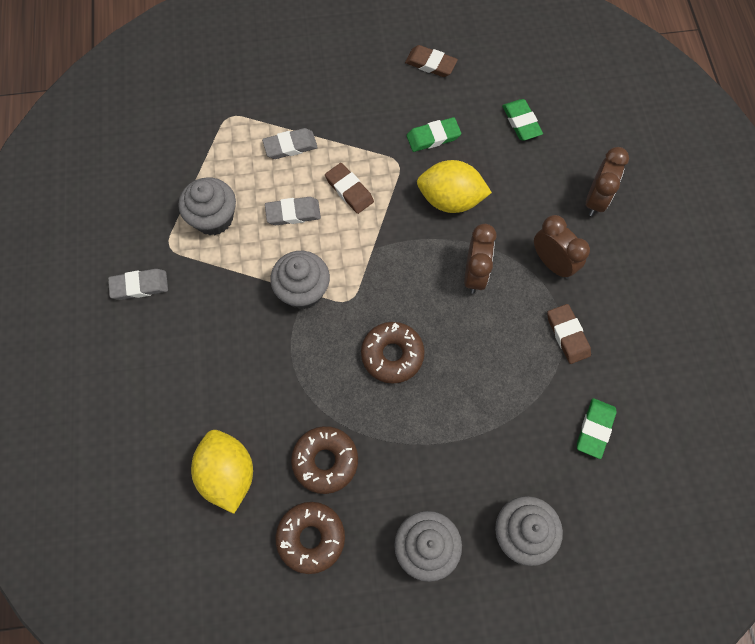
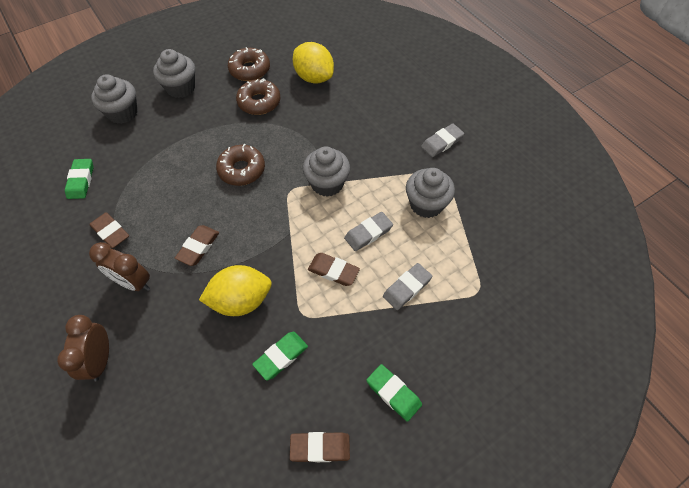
camera: 155 degrees right, 10 degrees down
(475, 274) = (198, 247): brown clock -> brown eraser
(521, 122) = (195, 416): green eraser -> green eraser (393, 393)

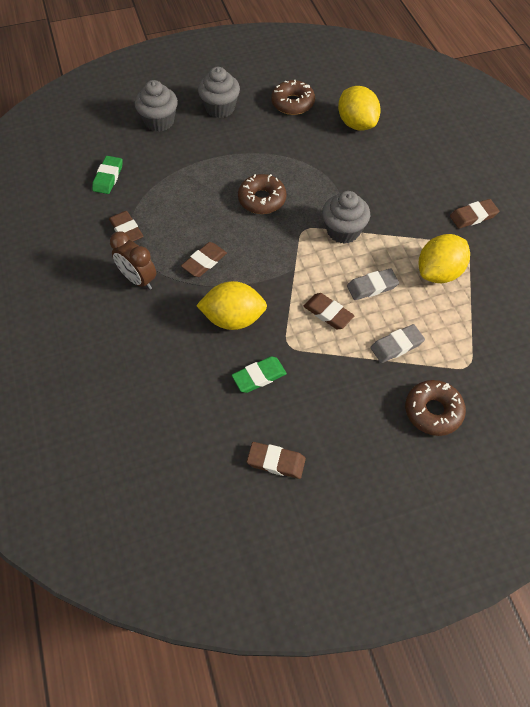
camera: 15 degrees right, 0 degrees up
(100, 360) = (96, 339): brown clock -> none
(259, 102) = (294, 138): brown donut -> brown donut (433, 411)
(393, 393) = (357, 434): green eraser -> none
(426, 204) = (439, 272): grey cupcake -> yellow lemon
(442, 142) = (473, 216): grey eraser -> brown eraser

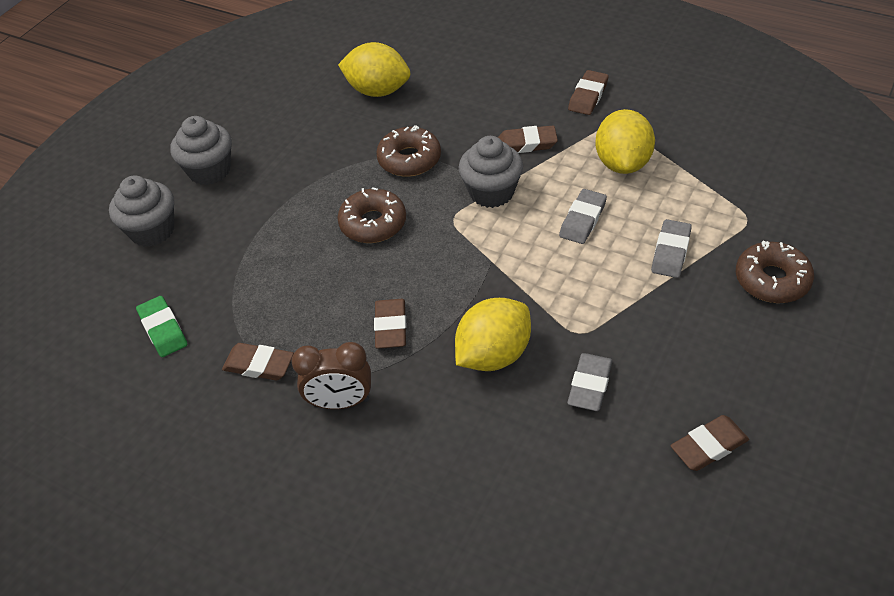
camera: 40 degrees left, 10 degrees down
(259, 376) = (590, 385): green eraser -> grey eraser
(292, 103) = (286, 114): brown donut -> brown donut (409, 159)
(328, 313) = (575, 274): brown eraser -> brown eraser (527, 143)

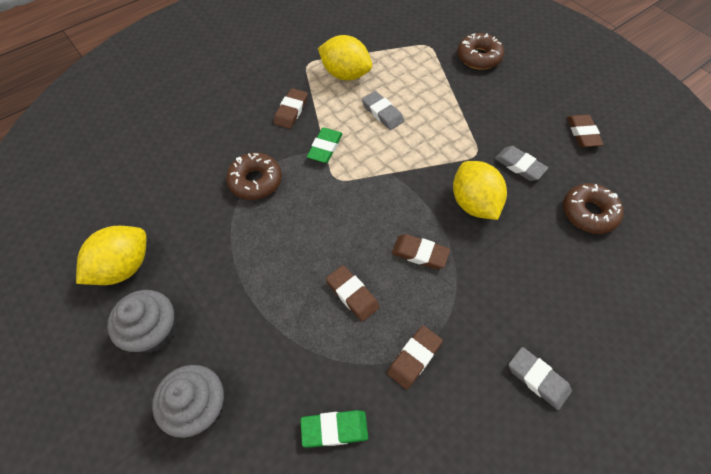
camera: 70 degrees left, 10 degrees up
(340, 402) = (476, 310): brown clock -> none
(373, 223) = (308, 228): brown donut -> brown donut (589, 213)
(378, 91) = (158, 172): yellow lemon -> yellow lemon (123, 267)
(491, 192) = (325, 147): grey cupcake -> green eraser
(588, 96) = (270, 63): brown eraser -> brown eraser (352, 294)
(670, 252) = (434, 86): grey eraser -> grey eraser (537, 379)

